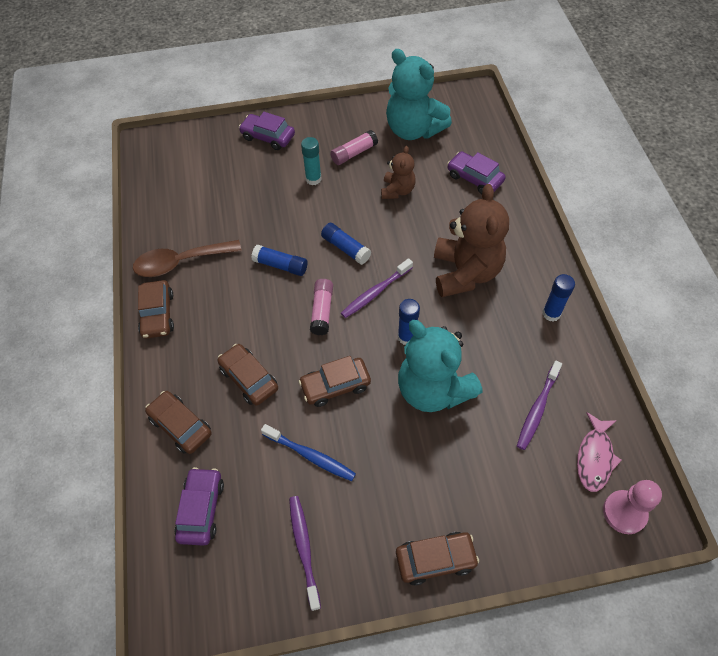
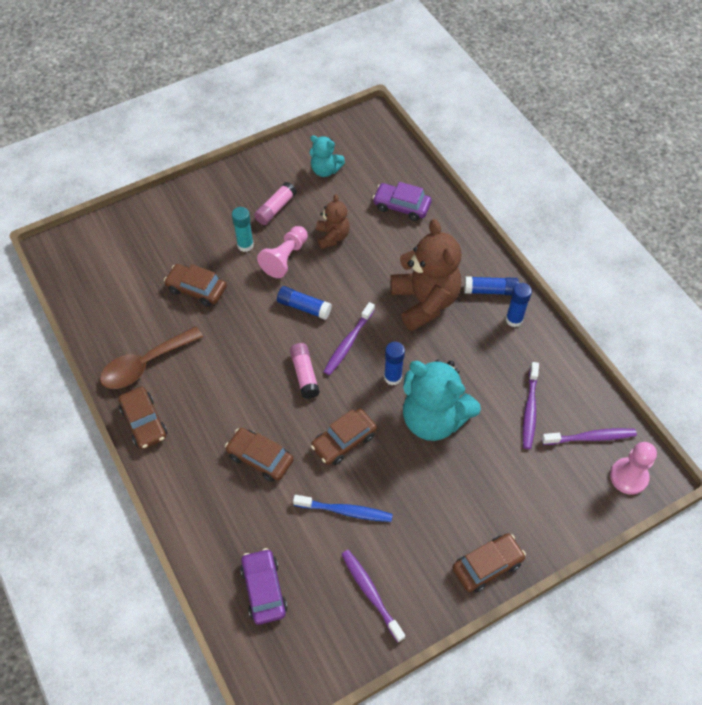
camera: 20 degrees left, 0 degrees up
(180, 426) = (212, 521): brown car -> brown car (196, 289)
(268, 137) = (181, 212): purple car -> none
(281, 265) = (247, 341): blue glue stick -> blue glue stick (490, 290)
(345, 199) = (285, 258): none -> pink pawn
(413, 130) = (325, 170): turquoise teddy bear -> turquoise teddy bear, size x0.53
(594, 457) = (590, 437): pink fish -> purple toothbrush

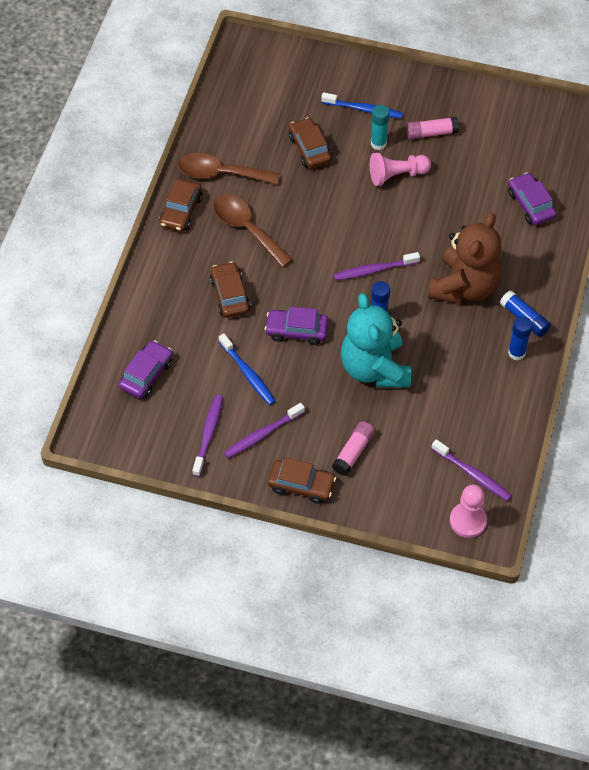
camera: 45 degrees right, 0 degrees up
(206, 228) = (364, 109): none -> blue toothbrush
(214, 392) = (246, 228): none -> brown spoon
(304, 307) = (371, 220): blue glue stick -> none
(304, 374) = (319, 266): pink glue stick -> pink glue stick (353, 452)
(325, 170) = (503, 132): turquoise teddy bear -> none
(332, 237) = (450, 186): brown teddy bear -> none
(344, 441) = (296, 331): brown car -> purple car
(530, 409) = (451, 420): purple toothbrush -> purple toothbrush (262, 434)

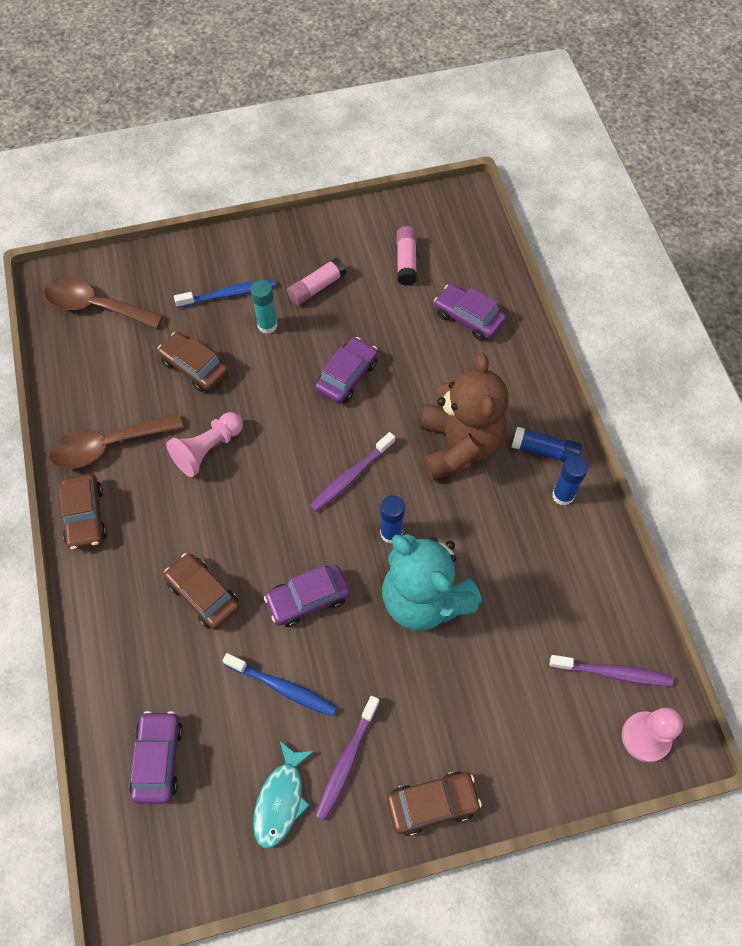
camera: 30 degrees left, 5 degrees up
(208, 434) = (281, 800): purple toothbrush -> turquoise fish
(246, 228) = (176, 499): brown spoon -> brown spoon (95, 306)
(353, 452) = (466, 722): pink glue stick -> pink glue stick (406, 261)
(397, 175) = (309, 352): pink pawn -> pink pawn (207, 450)
(413, 203) = (347, 376): none -> purple car

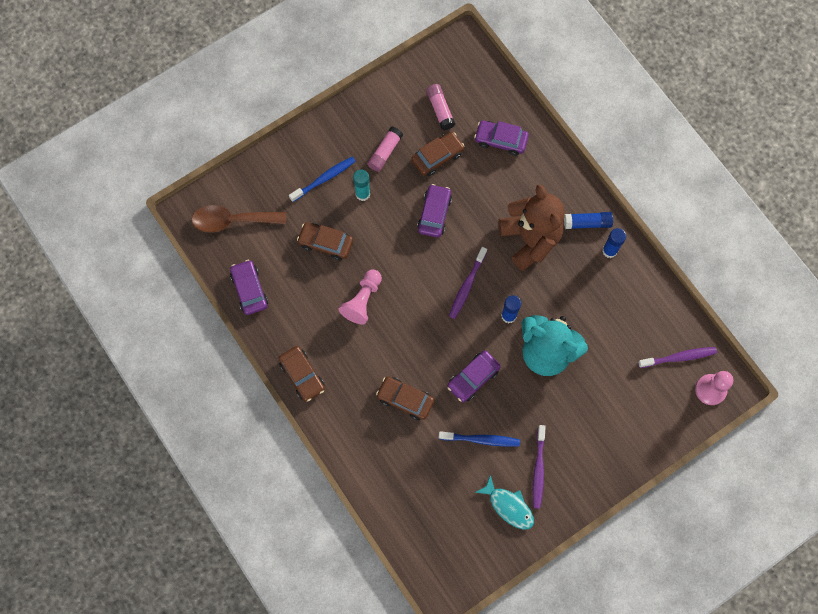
camera: 20 degrees left, 10 degrees up
(107, 446) = (293, 322): brown spoon -> none
(158, 759) = (424, 510): purple car -> purple car (249, 290)
(281, 800) = (508, 506): turquoise fish -> turquoise fish turned 45 degrees counterclockwise
(432, 804) = (599, 475): brown car -> brown car (437, 157)

